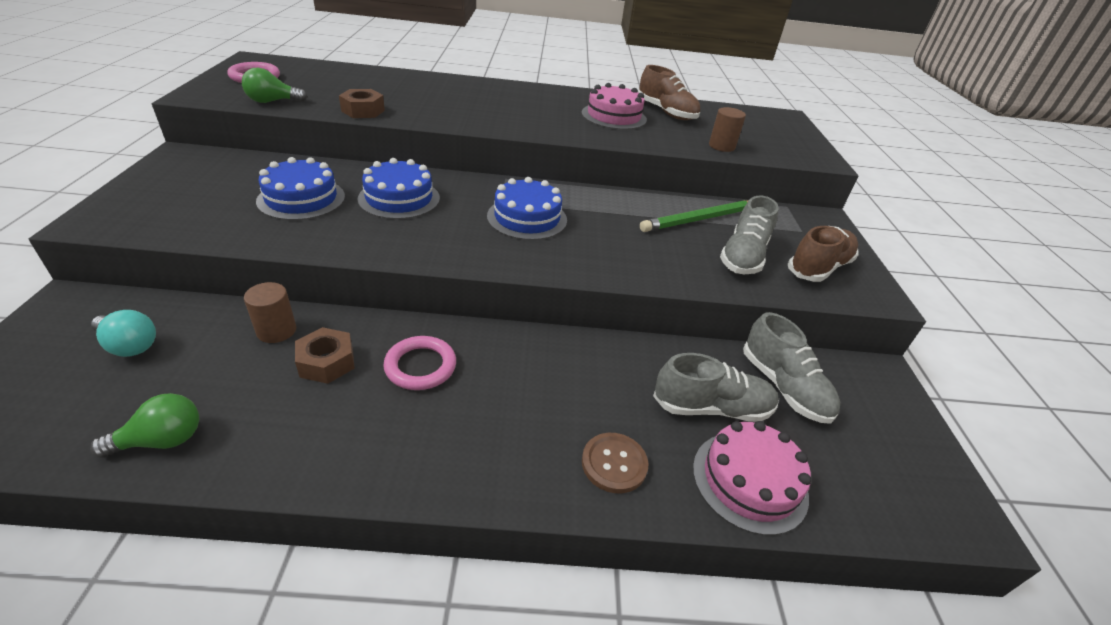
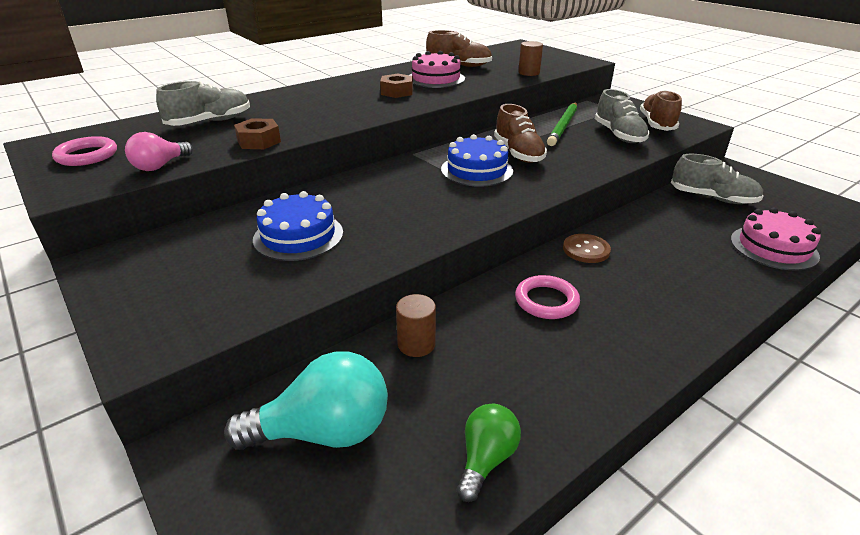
camera: 35 degrees left, 5 degrees down
(129, 345) = (324, 431): turquoise light bulb -> turquoise light bulb, size x1.71
(272, 101) = (160, 166): green light bulb -> pink light bulb
(327, 362) = (489, 338): brown nut -> brown nut (397, 92)
(399, 198) = (371, 199): blue cake -> none
(596, 222) = (518, 153): none -> brown shoe
(614, 463) = (719, 279): brown button -> brown button (586, 250)
(711, 408) = (706, 226): grey shoe -> grey shoe (210, 122)

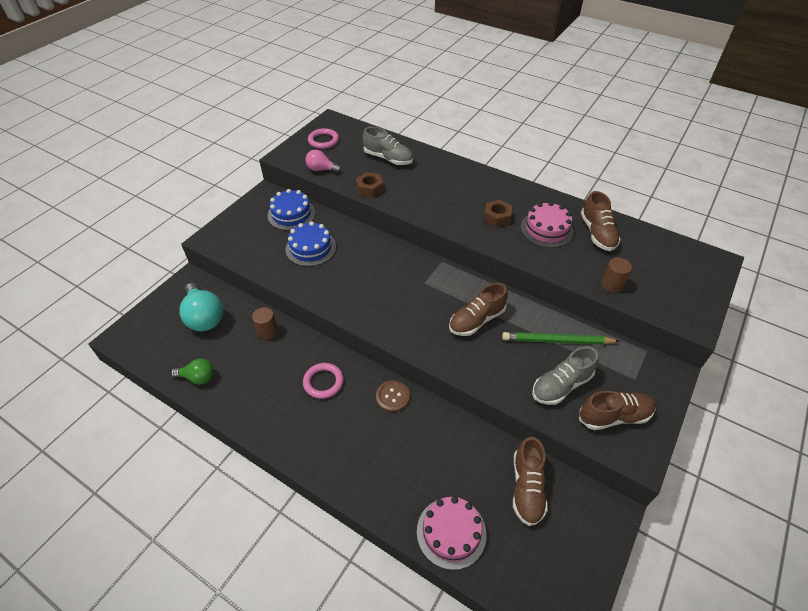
camera: 70 degrees right, 15 degrees up
(477, 170) = (432, 302): blue cake -> blue cake (291, 214)
(712, 198) = (527, 488): grey shoe -> brown shoe

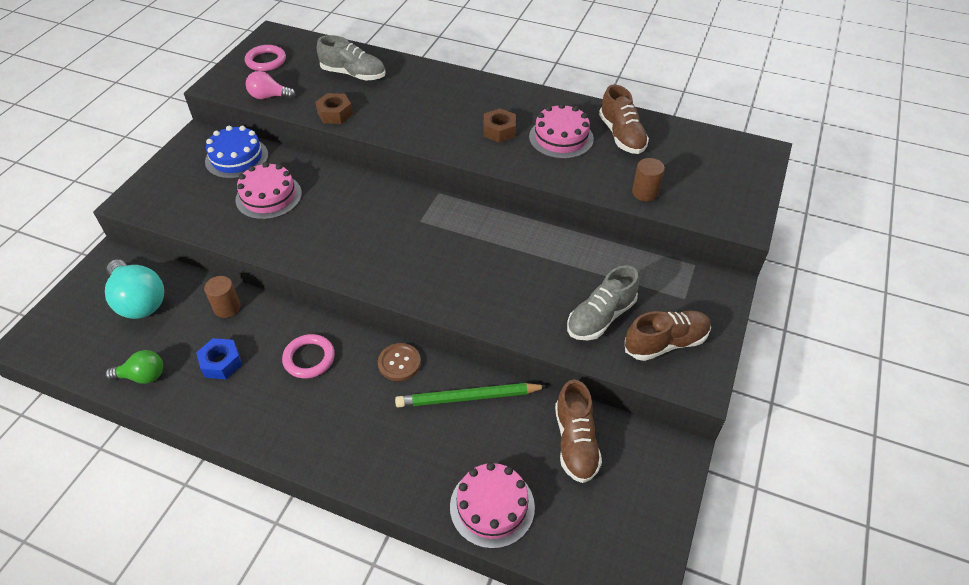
camera: 10 degrees left, 0 degrees up
(257, 376) = (221, 363): none -> blue nut
(311, 248) = (268, 196): blue cake -> pink cake
(476, 320) = (490, 256): brown shoe -> none
(557, 341) = (590, 267): green pencil -> green pencil (468, 397)

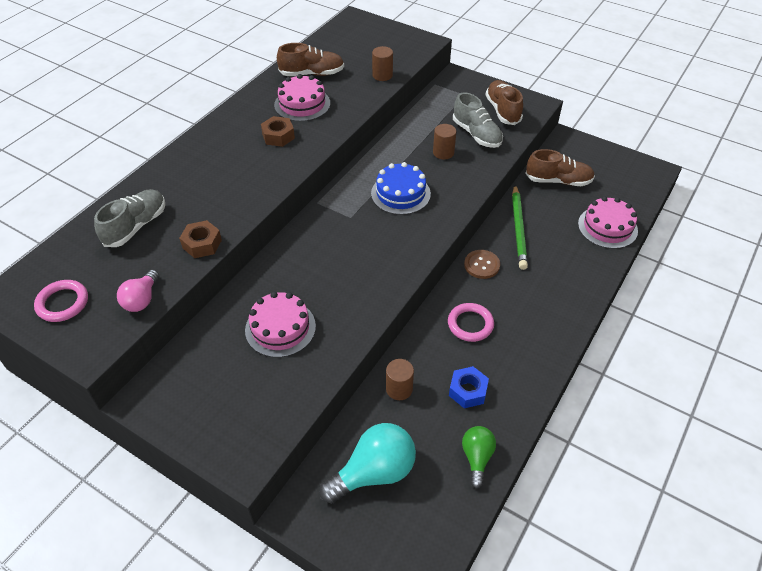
camera: 80 degrees left, 0 degrees up
(237, 158) = (202, 358): blue cake -> blue cake (400, 193)
(551, 287) = (443, 152): none -> brown cylinder

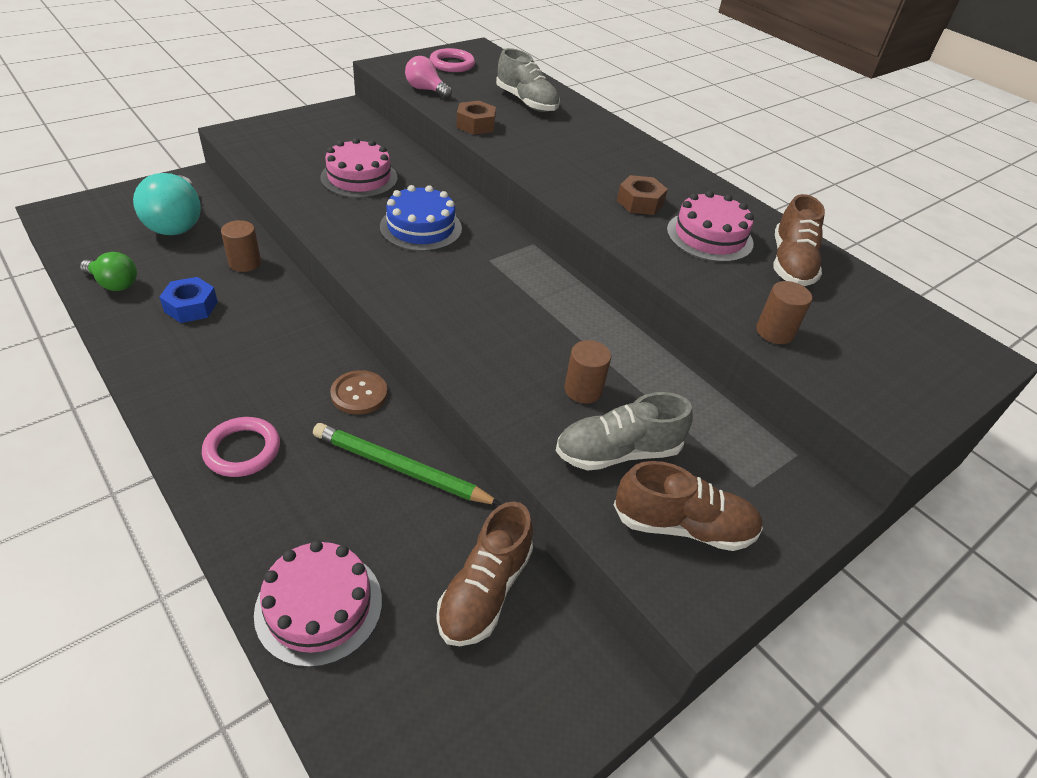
camera: 105 degrees right, 5 degrees down
(400, 193) = (509, 314): blue cake -> blue cake (421, 227)
(470, 324) = (274, 343): pink ring -> pink ring (242, 450)

